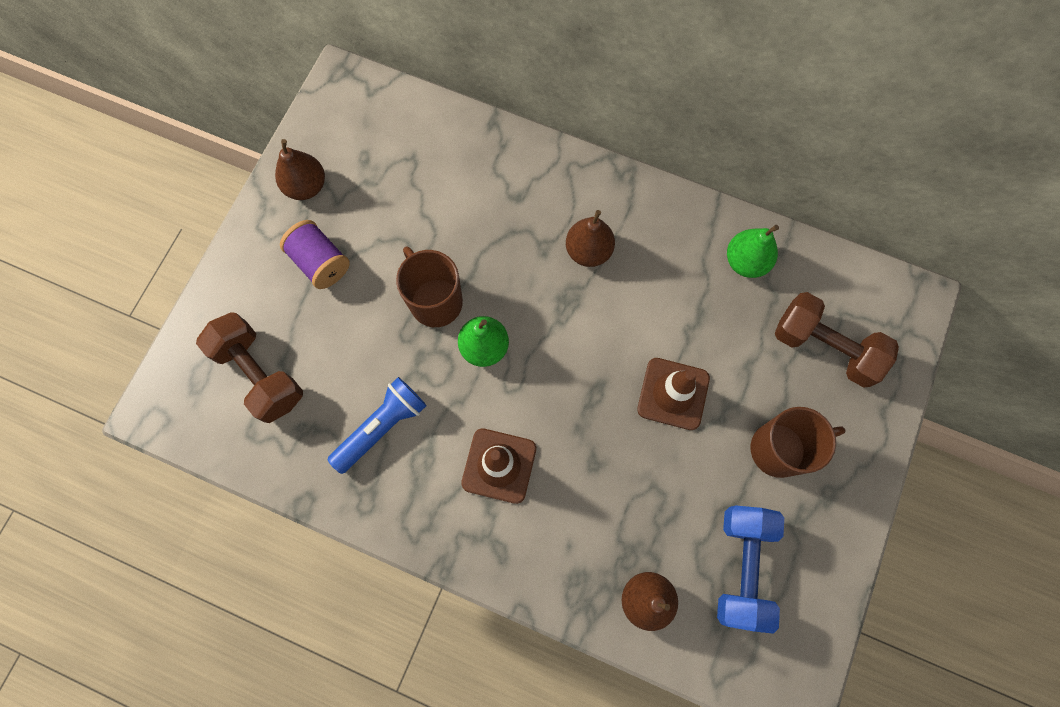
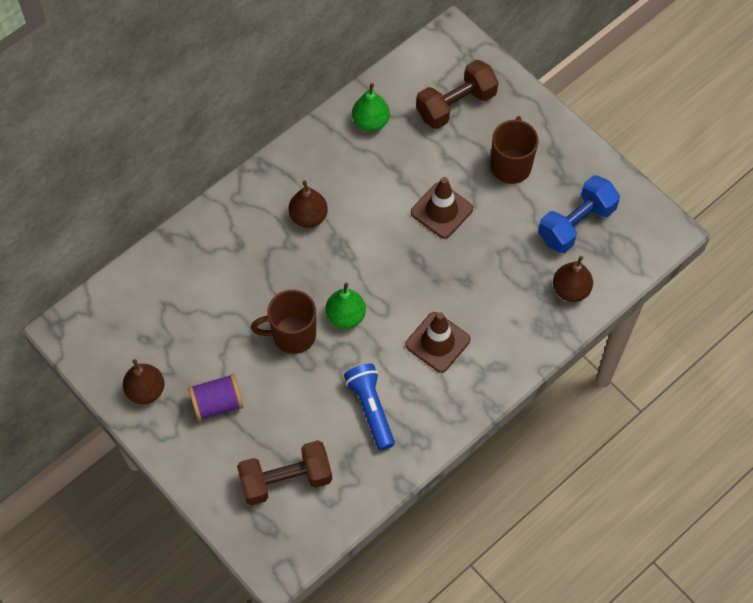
camera: 65 degrees left, 10 degrees down
(742, 567) = (576, 224): blue dumbbell -> blue dumbbell turned 75 degrees counterclockwise

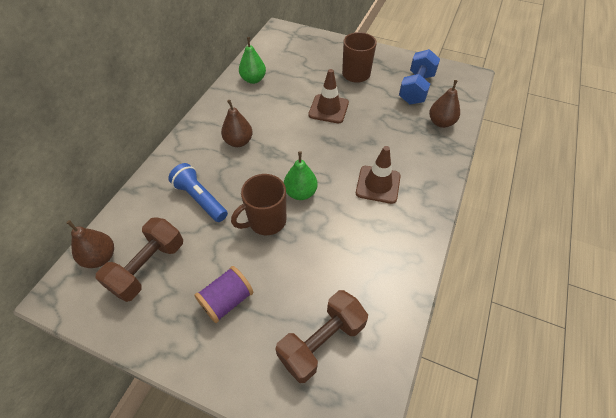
camera: 25 degrees left, 10 degrees down
(146, 390) = (154, 317): brown pear -> brown pear (100, 257)
(371, 409) = (359, 250): blue flashlight -> blue flashlight (200, 199)
(456, 105) = (302, 56): brown dumbbell -> brown dumbbell (148, 267)

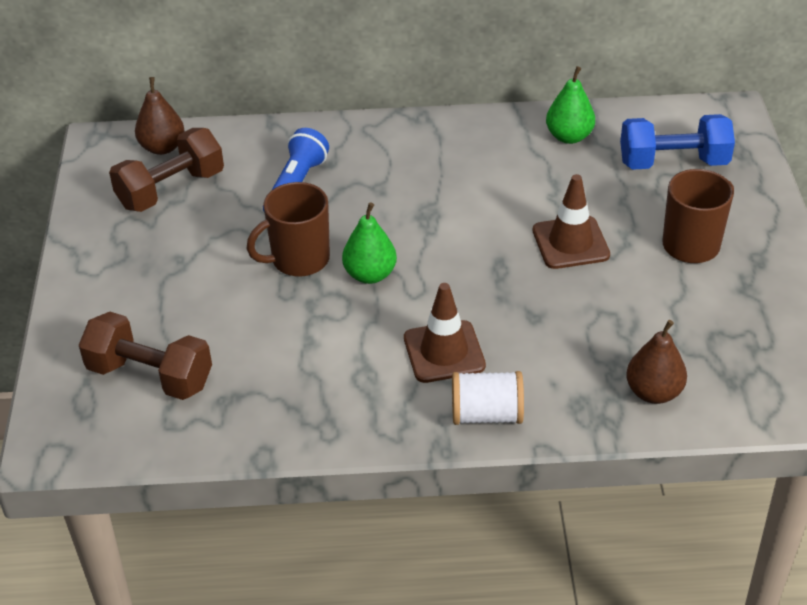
camera: 65 degrees right, 10 degrees down
(148, 267) = (171, 189): brown dumbbell -> brown dumbbell turned 45 degrees counterclockwise
(227, 301) = (162, 272): purple spool -> none
(238, 142) = (422, 177): brown pear -> none
(266, 221) = (299, 260): brown mug -> brown mug turned 60 degrees counterclockwise
(416, 89) = (722, 335): blue dumbbell -> blue dumbbell (673, 163)
(430, 185) = (487, 414): none -> white spool

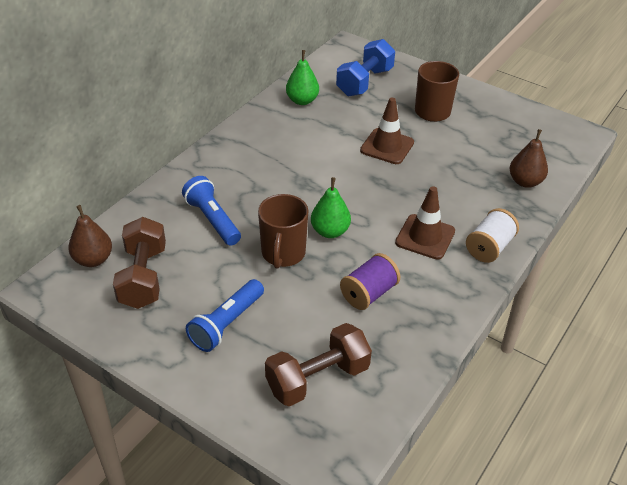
camera: 55 degrees left, 0 degrees up
(164, 276) = (227, 324): none -> blue flashlight
(305, 352) = (368, 293): none -> purple spool

